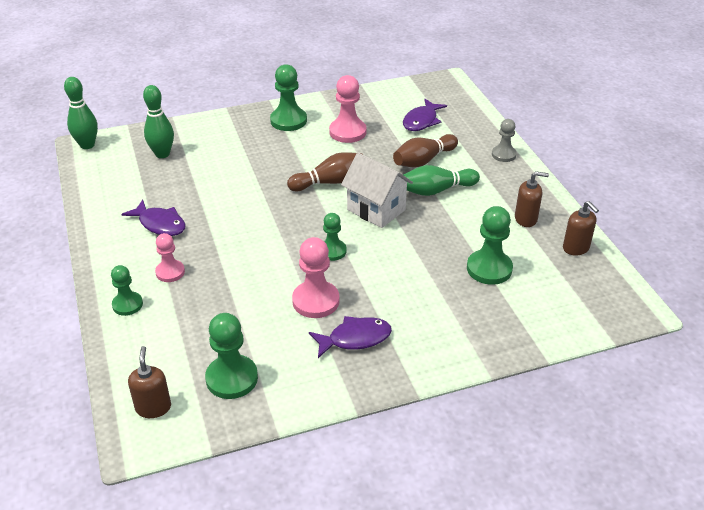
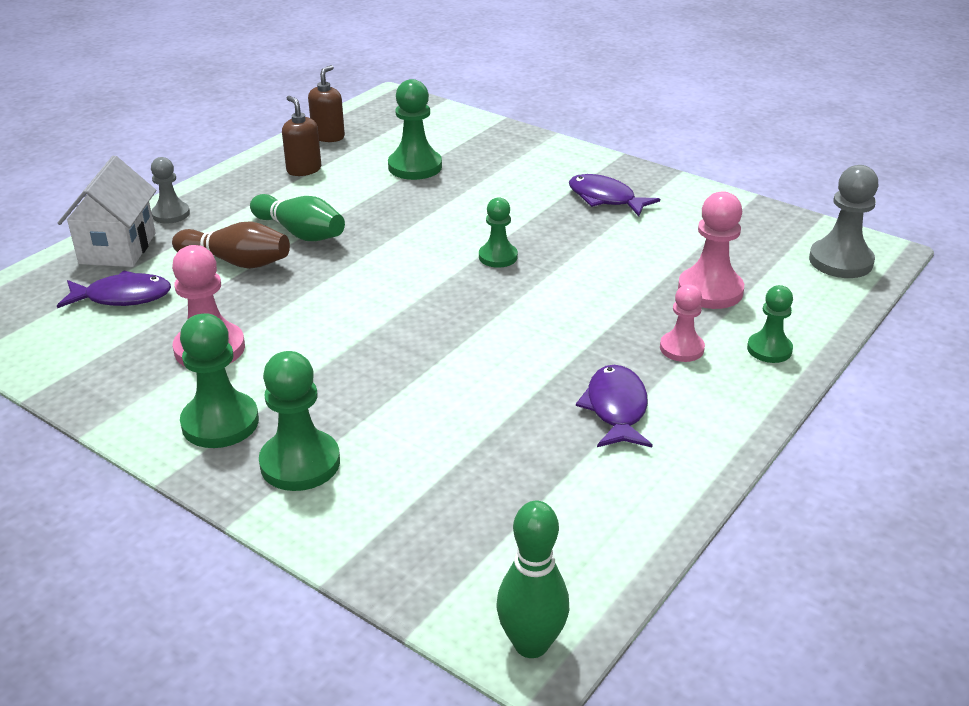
camera: 125 degrees left, 5 degrees down
(153, 407) = (840, 261): brown soap dispenser -> grey pawn
(162, 154) = (455, 515): green bowling pin -> none
(232, 378) = (746, 238): green pawn -> green pawn (300, 463)
(316, 301) = (587, 236): pink pawn -> pink pawn (710, 290)
(330, 182) = (361, 312): brown bowling pin -> none
(376, 210) = (386, 257): white house -> white house (118, 248)

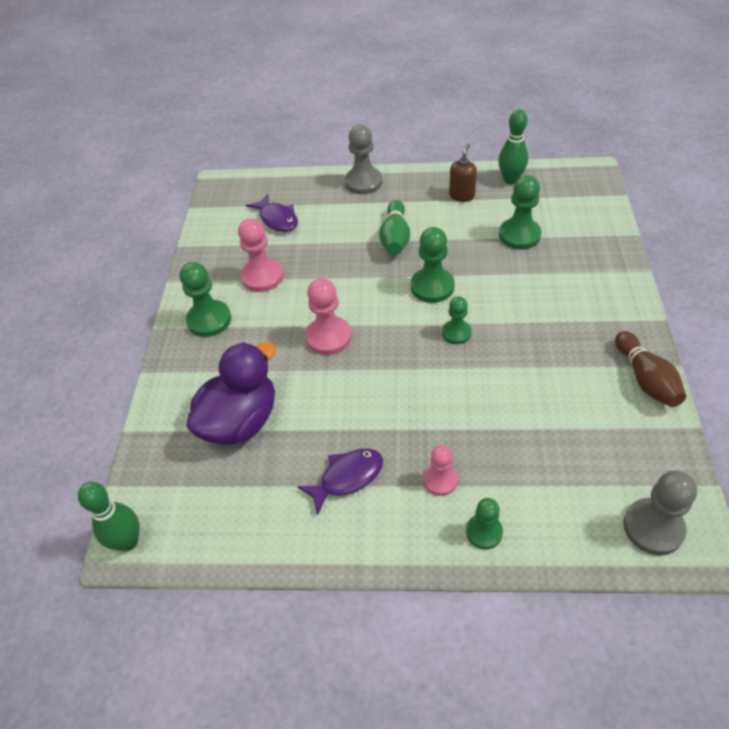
camera: 60 degrees right, 15 degrees up
(118, 248) = (315, 188): white house -> none
(171, 214) = (363, 182): grey pawn -> grey pawn, size x1.58
(236, 262) = (344, 234): brown bowling pin -> brown bowling pin (645, 379)
(300, 463) = (200, 368): green pawn -> green pawn (432, 287)
(328, 136) = (510, 180): brown soap dispenser -> green bowling pin
(438, 460) = (240, 421): none -> purple duck
(605, 199) = (587, 344): purple fish -> none
(710, 290) = (526, 462): pink pawn -> pink pawn (328, 337)

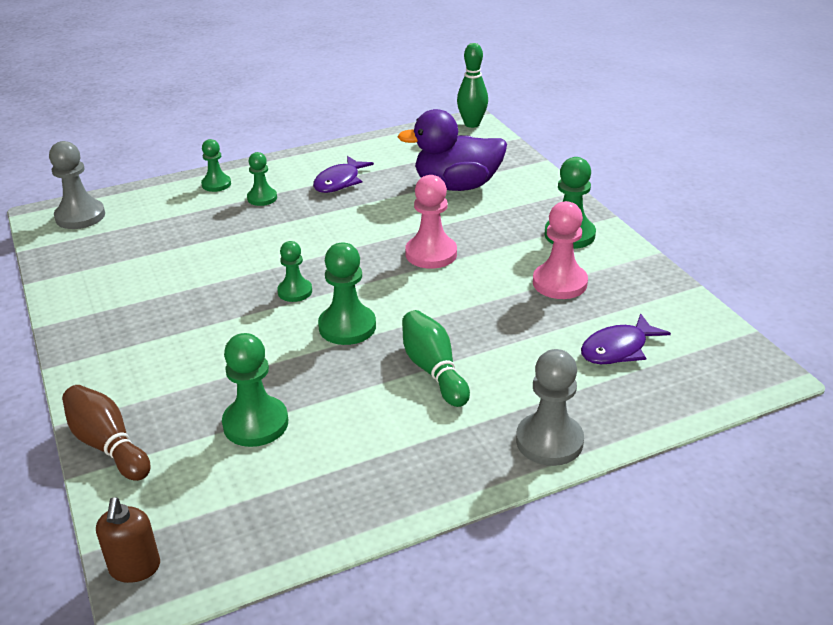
camera: 150 degrees right, 15 degrees down
(240, 421) = (457, 186): purple duck -> purple duck turned 75 degrees clockwise
(277, 219) = (618, 349): purple fish -> purple fish turned 60 degrees counterclockwise
(440, 480) = (262, 198): pink pawn -> green pawn
(462, 195) = (373, 464): brown soap dispenser -> brown soap dispenser (135, 568)
(510, 180) = (301, 522): green bowling pin -> none
(645, 379) = (76, 305): brown bowling pin -> brown bowling pin (108, 445)

